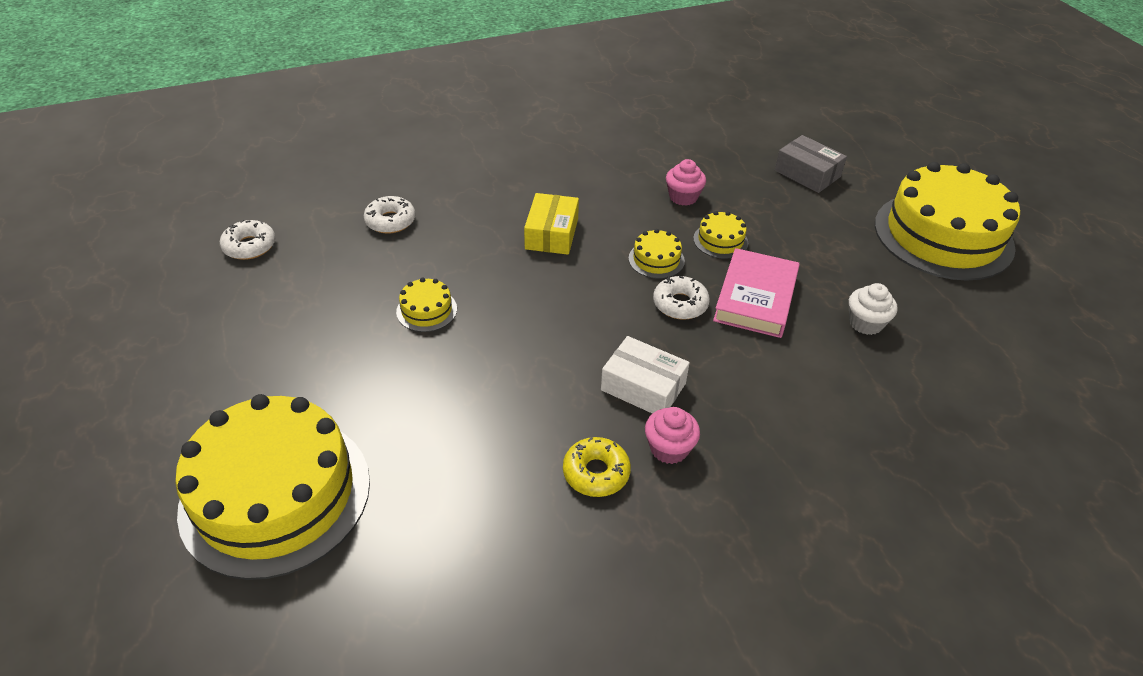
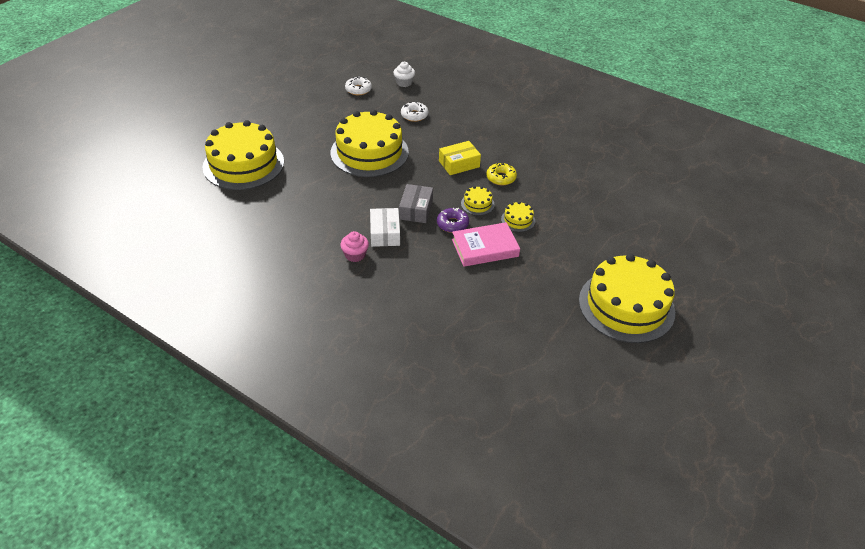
camera: 55 degrees right, 0 degrees up
(426, 310) = (369, 152): yellow cake -> yellow cake, size x2.50
(596, 473) = (323, 239): yellow donut -> yellow donut (501, 178)
(680, 304) = (452, 224): white donut -> purple donut
(683, 197) = (540, 194): pink cupcake -> none
(807, 173) = (621, 232): grey box -> grey box (416, 209)
(865, 323) = (507, 294): white cupcake -> white cupcake (404, 83)

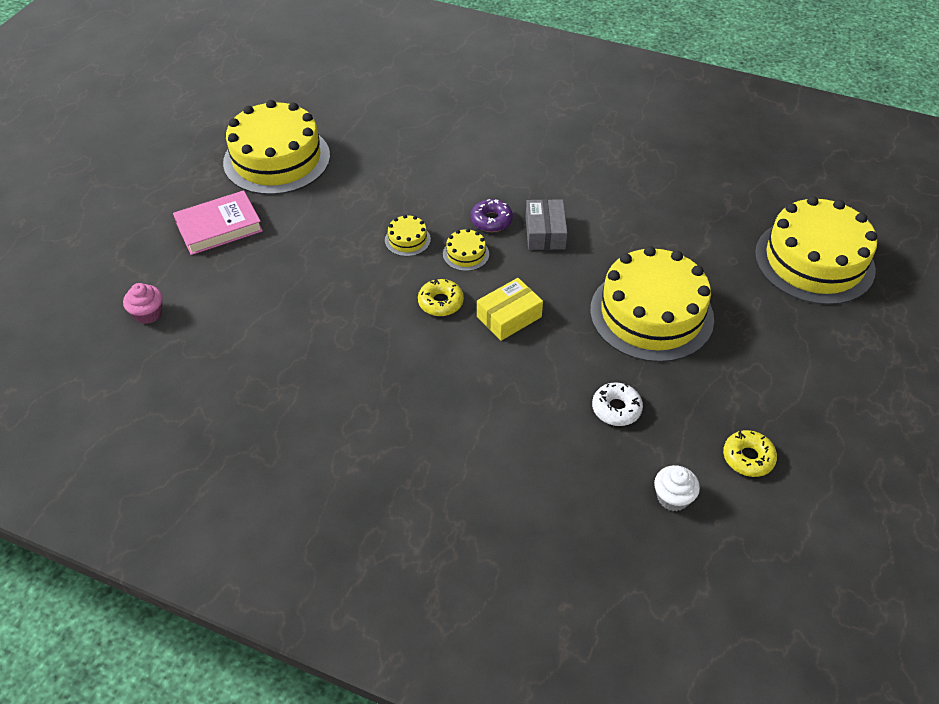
camera: 170 degrees right, 5 degrees up
(355, 255) = (592, 165): pink cupcake -> pink cupcake (148, 314)
(358, 89) = (748, 458): white donut -> yellow donut
(385, 233) = (570, 195): white box -> none
(485, 248) = (444, 197): pink book -> pink book (219, 227)

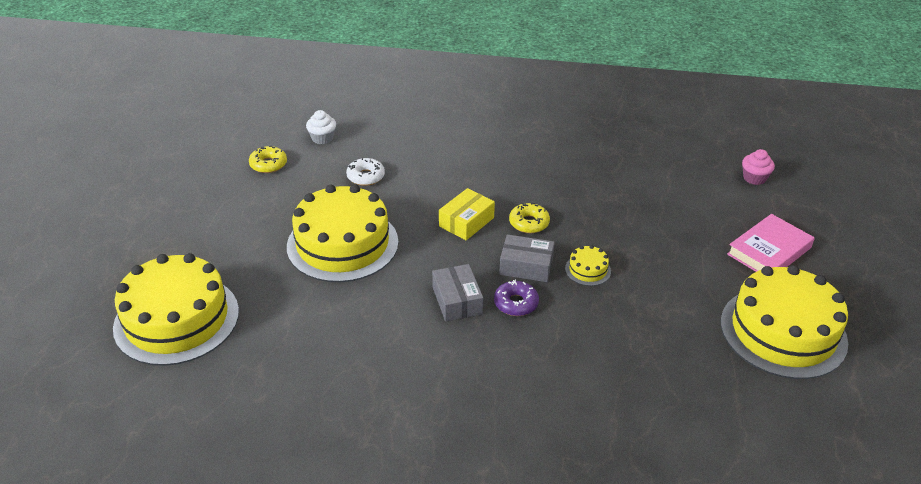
camera: 165 degrees right, 10 degrees down
(466, 254) = (526, 266): yellow cake -> grey box

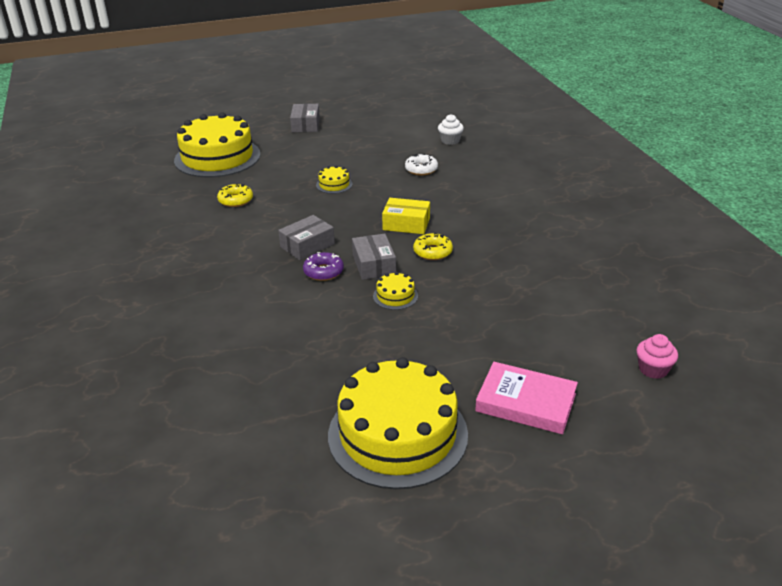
camera: 65 degrees right, 5 degrees down
(169, 222) = (305, 125): none -> grey box
(268, 164) = (397, 133): yellow donut -> yellow donut (235, 200)
(342, 244) = (334, 184): yellow cake -> yellow cake, size x0.40

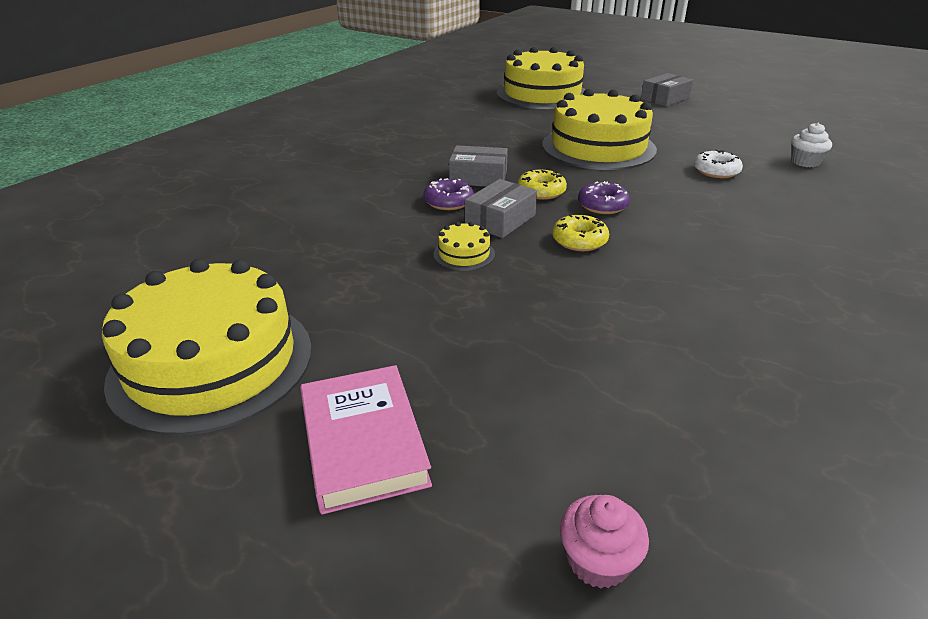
camera: 50 degrees right, 0 degrees up
(235, 200) = (494, 124): yellow donut -> yellow donut (541, 191)
(334, 184) = (598, 147): yellow cake -> yellow cake, size x2.50
(406, 224) = (602, 205): yellow box -> purple donut

